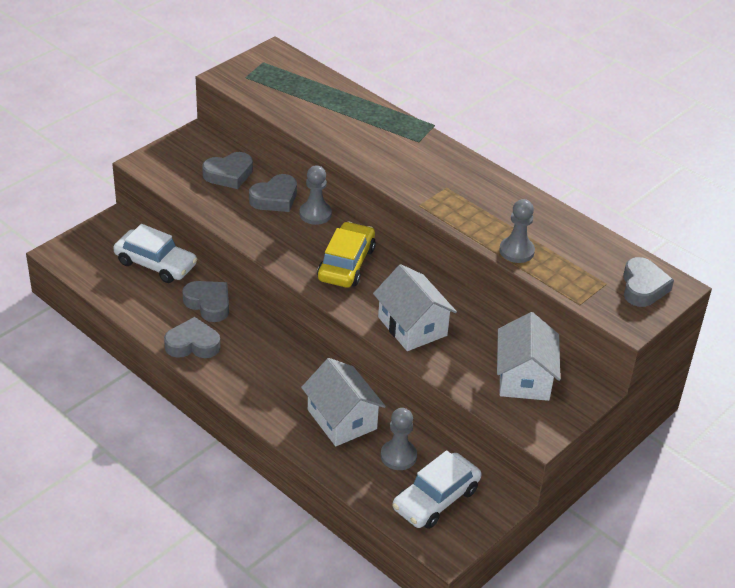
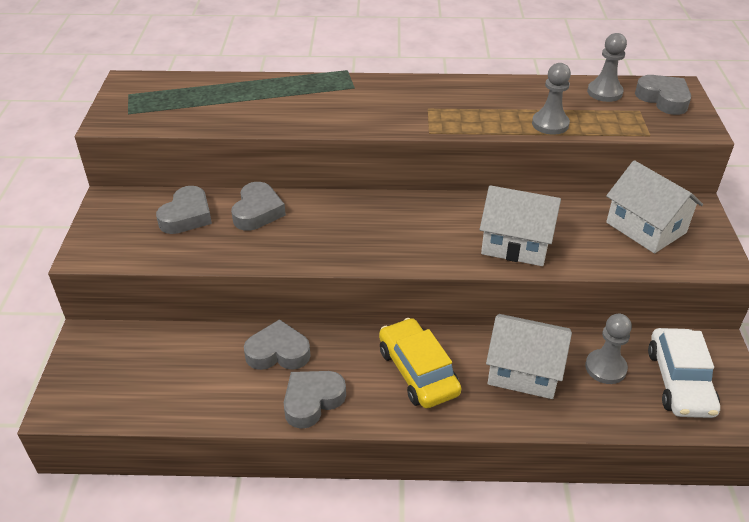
camera: 40 degrees left, 0 degrees up
(155, 264) = (179, 350): white car -> none
(315, 214) = (310, 204): grey pawn -> grey pawn (604, 92)
(346, 264) = (394, 228): yellow car -> yellow car (418, 371)

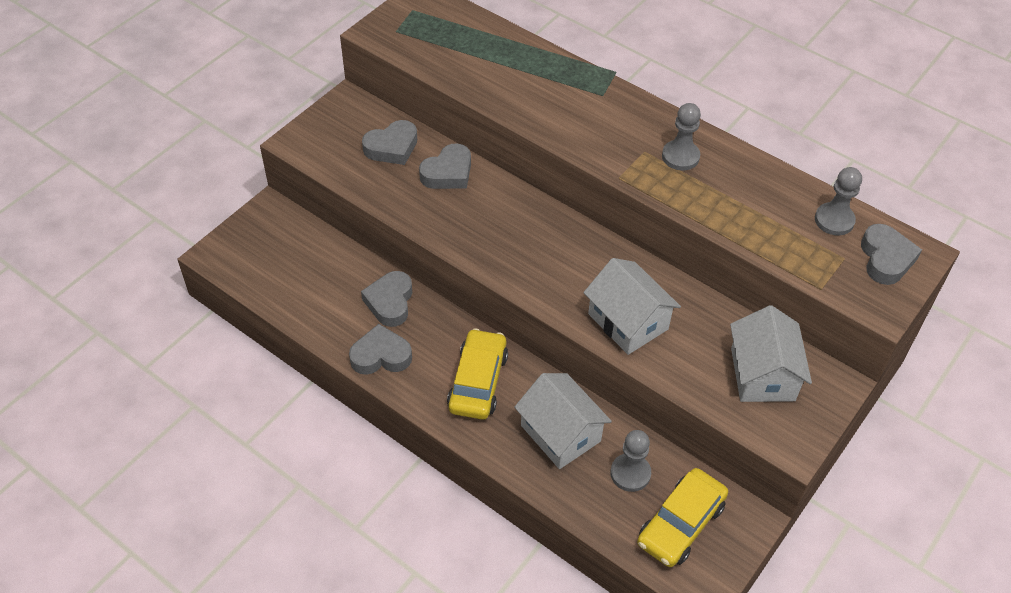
camera: 35 degrees right, 10 degrees up
(278, 352) = (390, 302): grey heart -> grey heart turned 120 degrees counterclockwise
(550, 124) = (738, 226): grey pawn -> grey pawn (680, 156)
(679, 381) = (680, 524): white car -> yellow car

